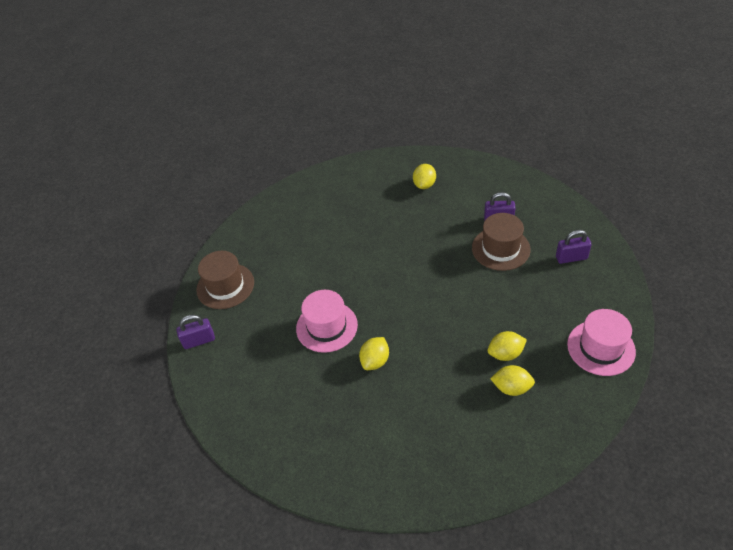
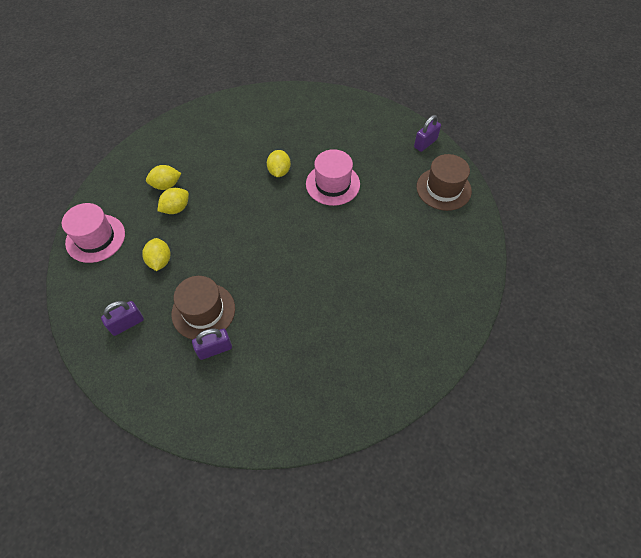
camera: 150 degrees right, 10 degrees up
(424, 185) = (319, 375): yellow lemon -> yellow lemon (160, 261)

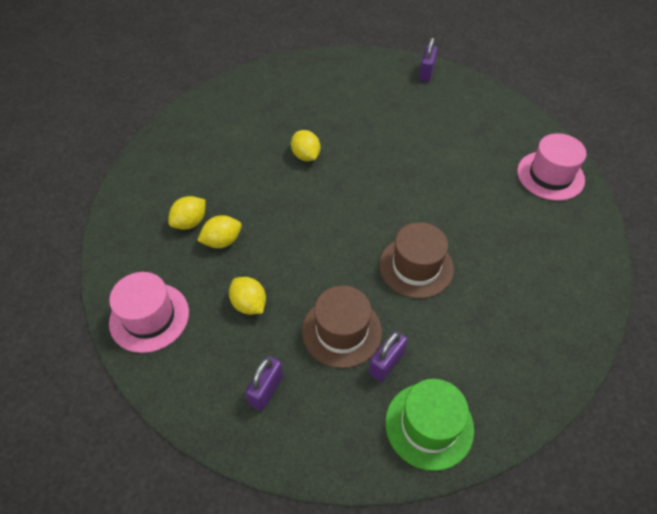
camera: 30 degrees left, 5 degrees down
(176, 208) = (222, 241): yellow lemon -> yellow lemon turned 45 degrees clockwise
(208, 407) = (429, 425): none -> green hat
(332, 184) = (370, 145): pink hat -> pink hat (550, 175)
(443, 189) = (476, 106): brown hat -> brown hat (416, 267)

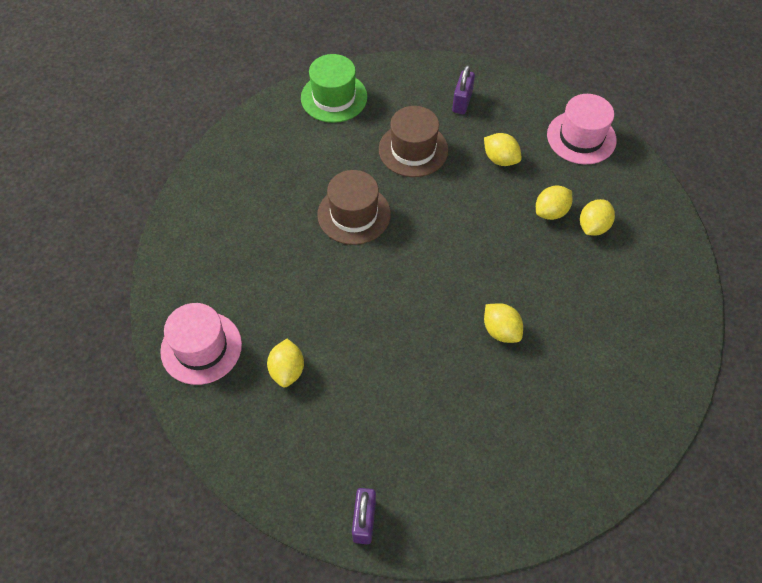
camera: 170 degrees right, 5 degrees up
(386, 363) = (371, 132): purple padlock -> none
(478, 152) = (287, 370): none -> yellow lemon

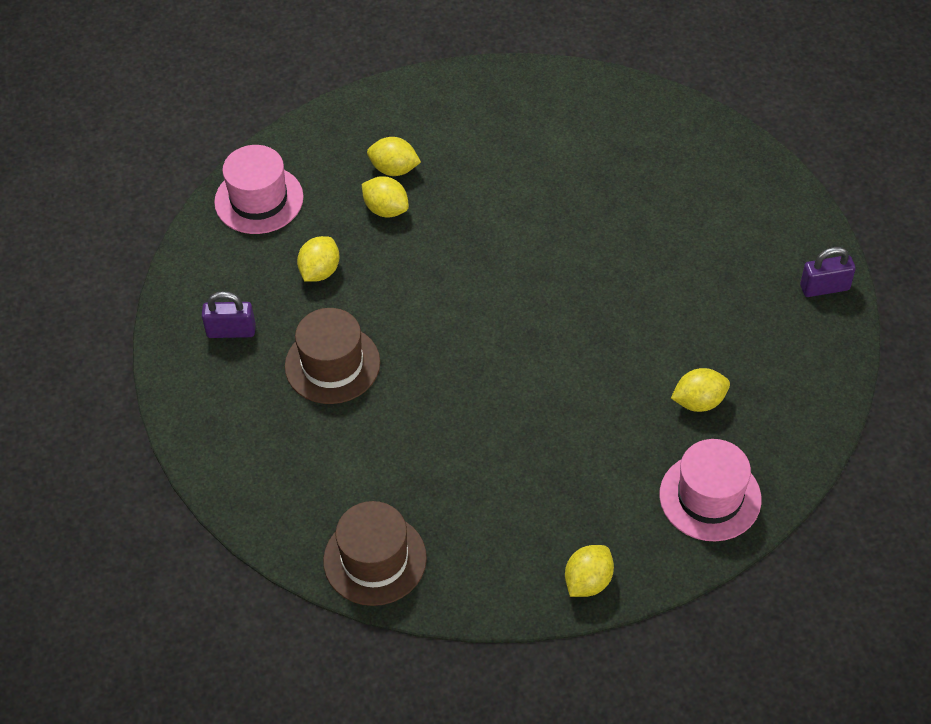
camera: 105 degrees left, 5 degrees down
(334, 97) = (263, 481): green hat -> none
(354, 214) = (459, 400): brown hat -> brown hat (375, 559)
(501, 331) = (565, 224): yellow lemon -> yellow lemon (588, 581)

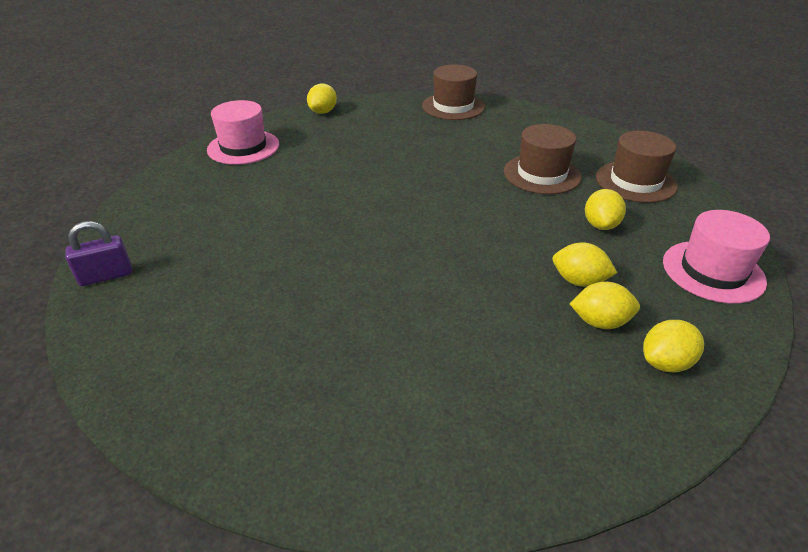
camera: 165 degrees right, 15 degrees down
(231, 331) = (635, 182): purple padlock -> brown hat
(699, 402) = (246, 188): yellow lemon -> yellow lemon (665, 363)

